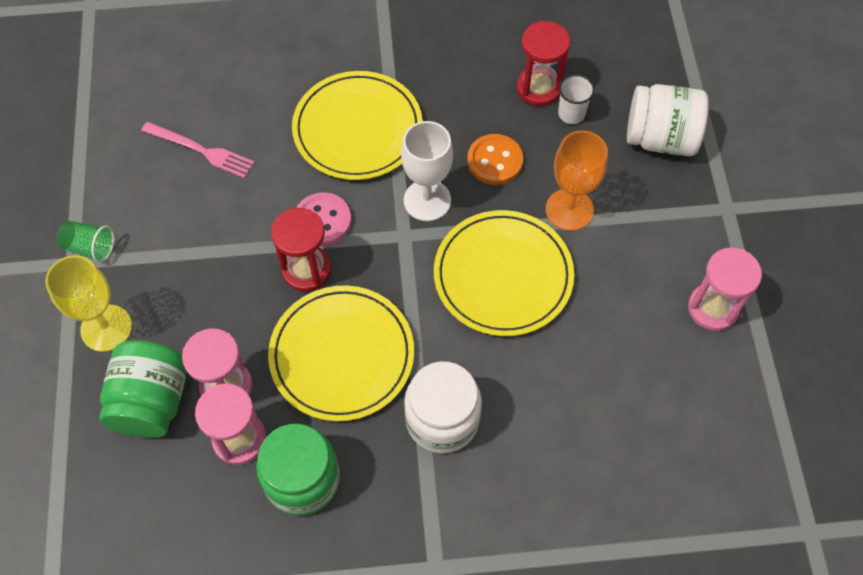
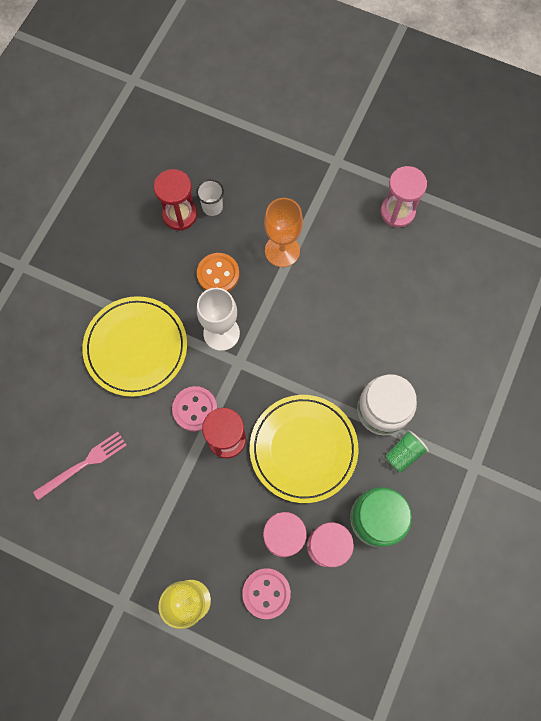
camera: 60 degrees left, 10 degrees up
(90, 247) = (116, 583): green cup -> green cup (403, 454)
(152, 401) = (266, 593): green jar -> pink button
(503, 276) = (305, 318): yellow plate -> none
(660, 138) = (264, 167): white jar -> none

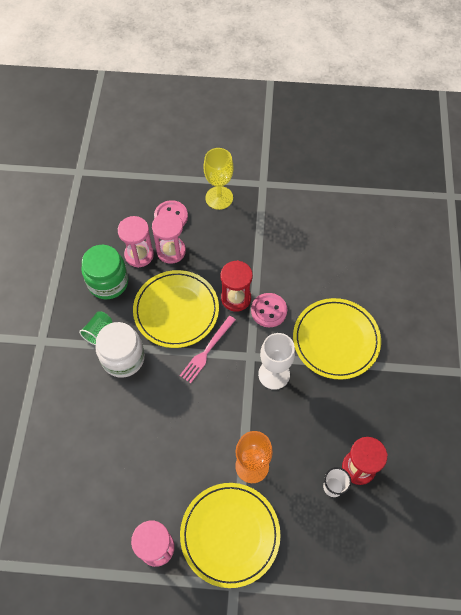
camera: 160 degrees right, 10 degrees down
(83, 464) = (330, 249): pink fork -> pink fork (207, 351)
(218, 274) = (299, 423): orange button -> none
(326, 200) = (230, 534): none -> yellow plate

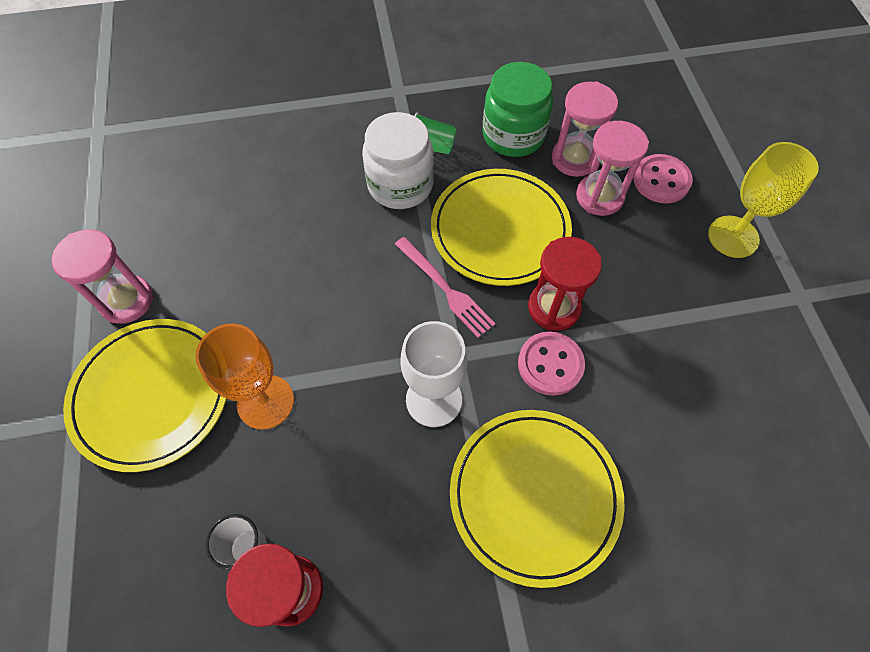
camera: 75 degrees right, 0 degrees up
(207, 351) = (445, 288): pink fork -> pink fork turned 150 degrees counterclockwise

